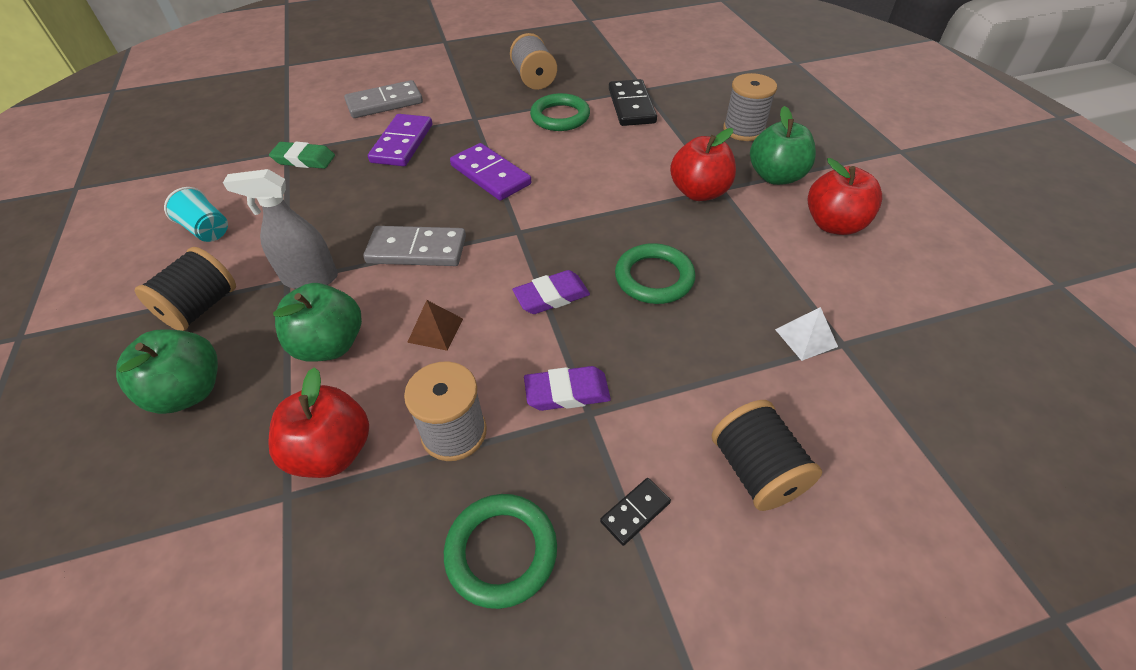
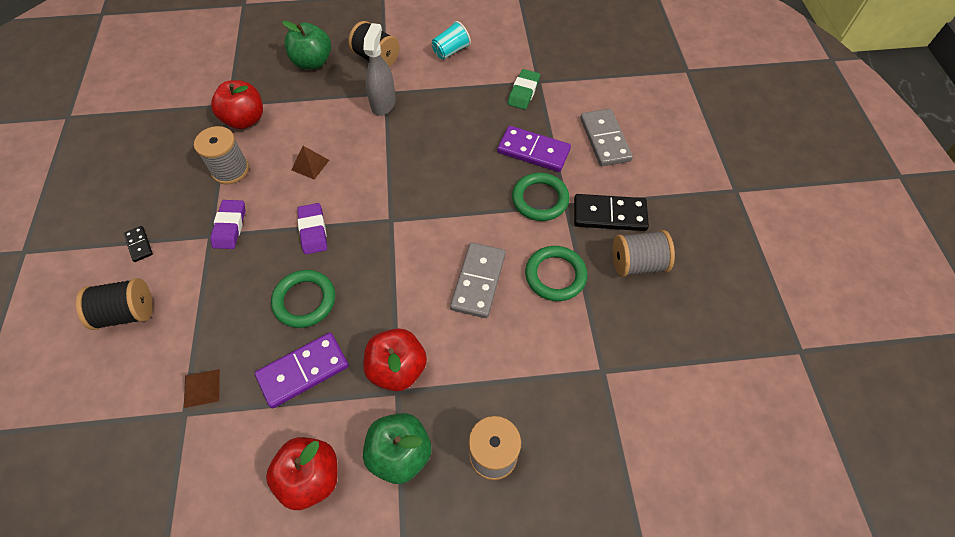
camera: 100 degrees right, 10 degrees up
(330, 345) = (320, 115): green apple -> none
(417, 250) = (391, 157): grey domino -> grey domino (478, 281)
(490, 175) = (470, 208): purple domino -> purple domino (303, 371)
(501, 552) = (153, 184): green ring -> green ring (540, 199)
(631, 106) = (565, 348): black domino -> black domino (609, 214)
(806, 337) = (202, 388): white pyramid -> brown pyramid

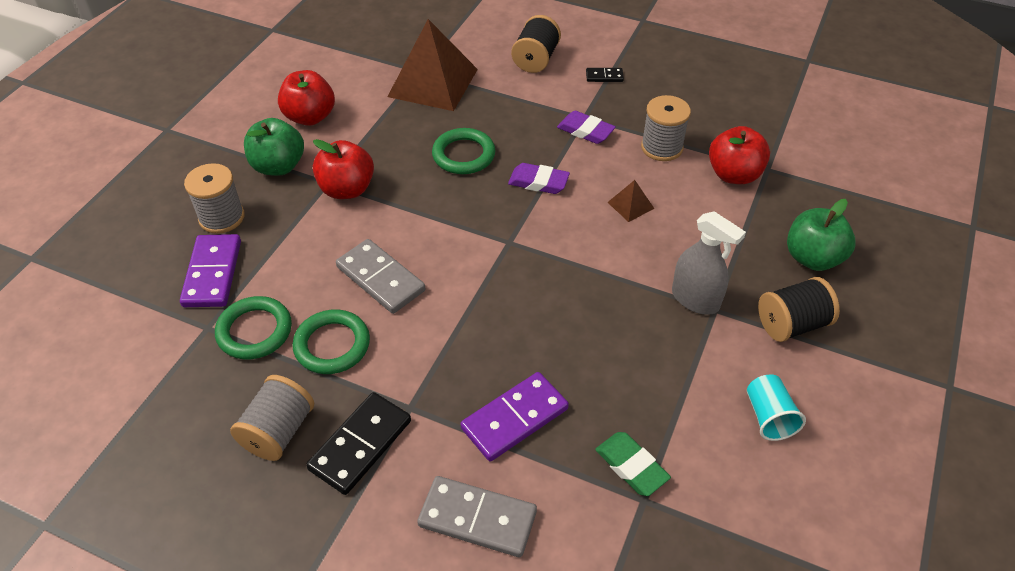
camera: 120 degrees right, 10 degrees down
(202, 388) = (433, 83): brown pyramid -> brown pyramid, size x2.39
(303, 371) = (397, 136): purple domino -> purple domino (213, 273)
(540, 199) = (437, 385): green ring -> green ring (254, 331)

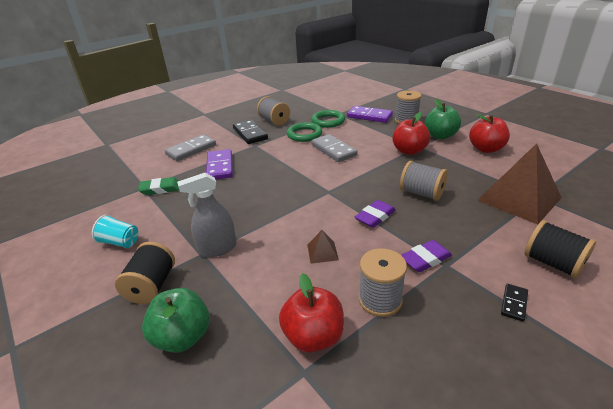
camera: 120 degrees right, 15 degrees down
(380, 279) = (333, 150): grey domino -> grey domino turned 75 degrees clockwise
(463, 155) = (421, 193): green ring -> grey spool

